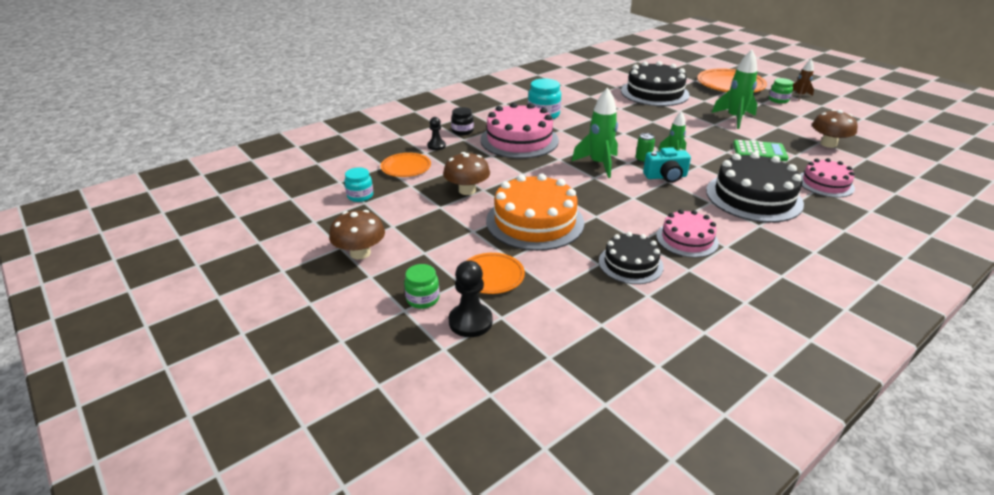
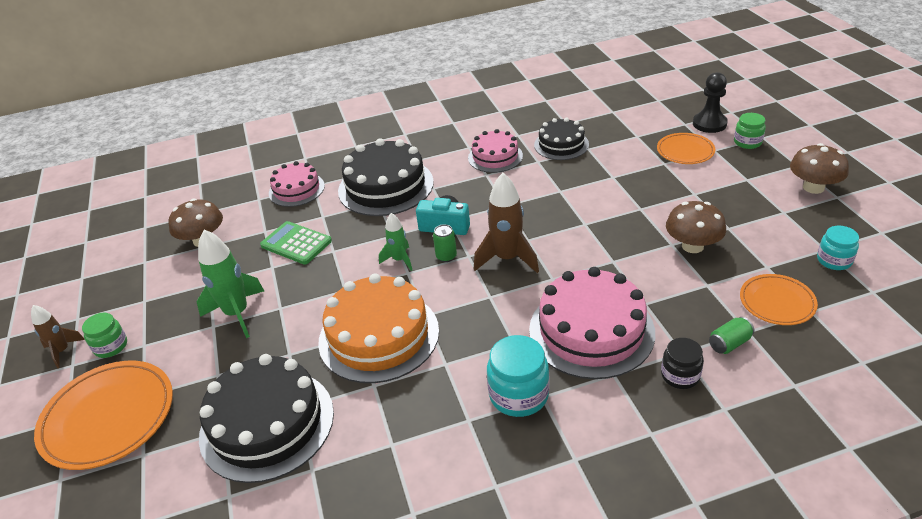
camera: 155 degrees left, 5 degrees up
(436, 146) = (729, 343): black pawn -> green can
(535, 221) = (626, 194): orange cake -> orange cake (379, 336)
(599, 164) = (507, 259): green rocket -> brown rocket

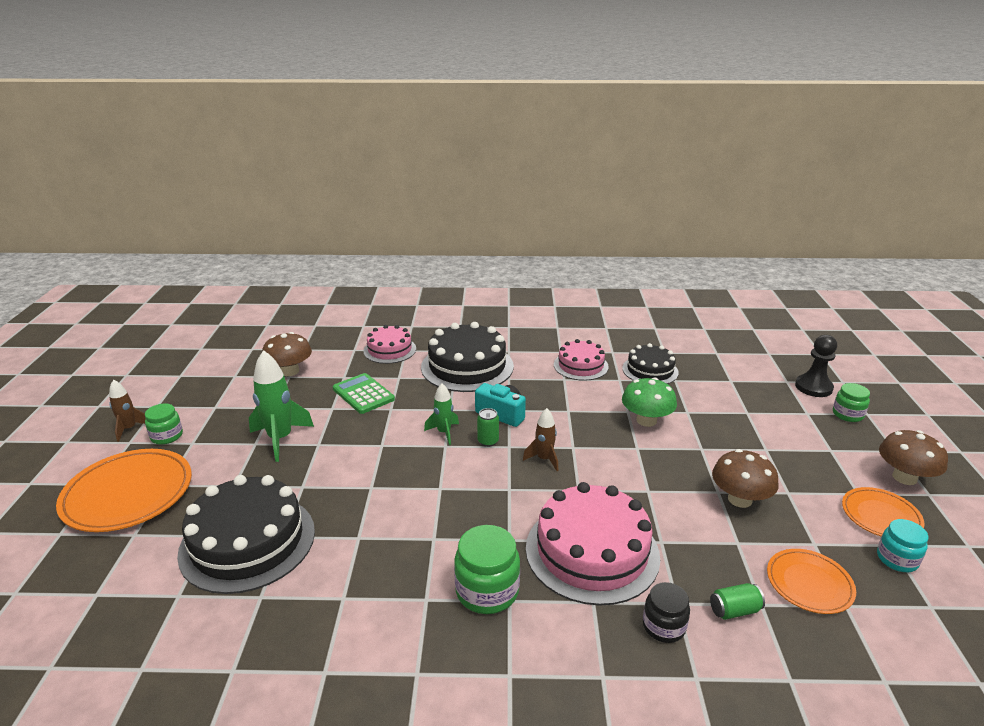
camera: 15 degrees right, 10 degrees down
(379, 336) = (388, 494): orange cake -> none
(507, 259) = (544, 459): brown rocket -> brown rocket, size x0.58
(518, 395) = (487, 591): turquoise jar -> green jar
(581, 195) = (646, 420): none -> green mushroom
(685, 151) = (775, 406): orange plate -> orange plate (880, 516)

